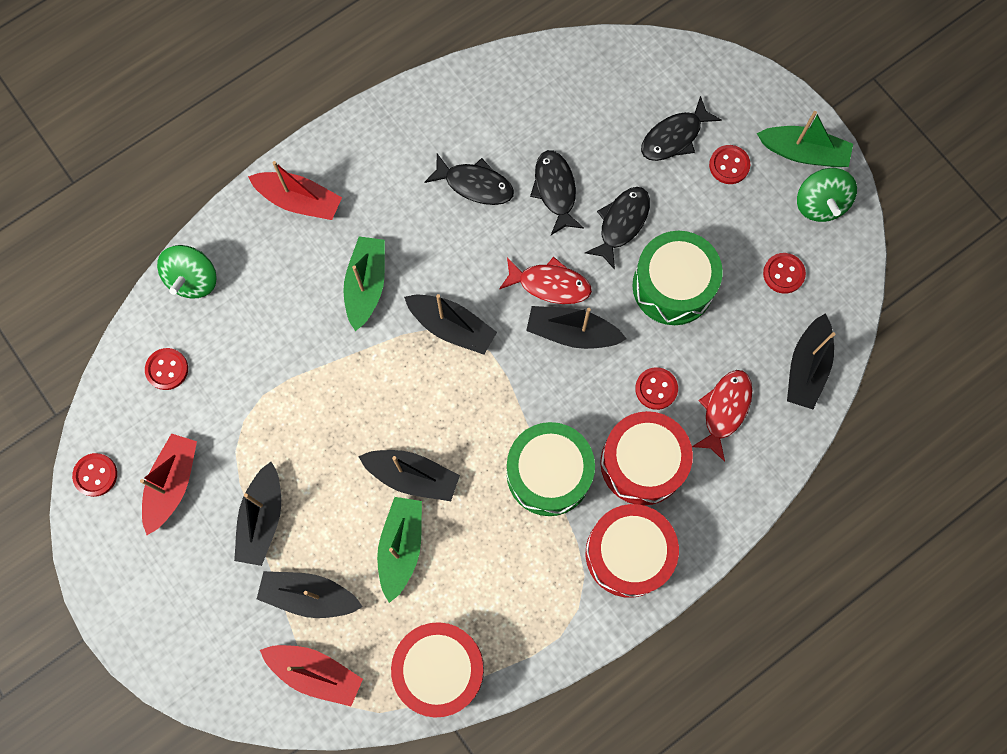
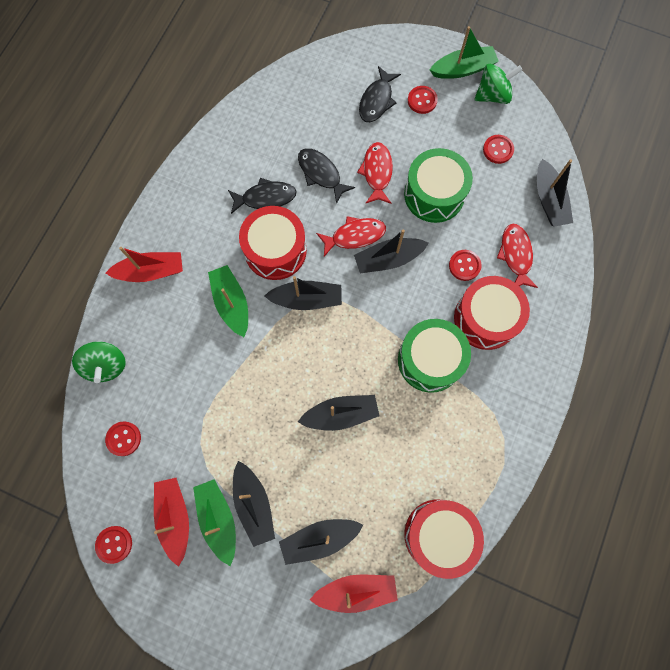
camera: 30 degrees left, 0 degrees up
(401, 547) = (362, 467): green boat -> green boat (218, 519)
(621, 223) = (377, 172): black fish -> red fish
(628, 553) = (513, 383): red drum -> red drum (275, 250)
(820, 204) = (492, 95): green spinning top -> green spinning top turned 75 degrees counterclockwise

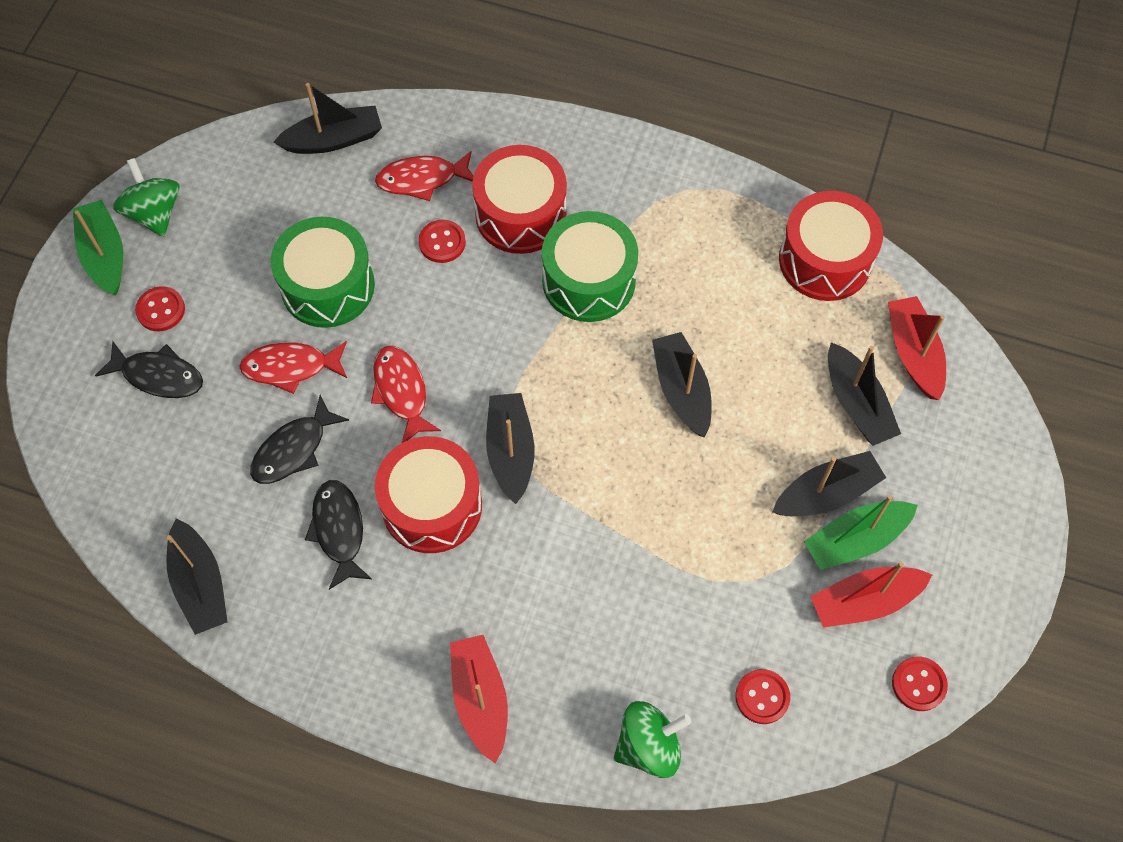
camera: 95 degrees left, 10 degrees down
(231, 303) = (525, 562): green boat -> none
(388, 259) = (438, 343): black boat -> black boat (200, 584)
(498, 150) = (251, 204): red button -> none

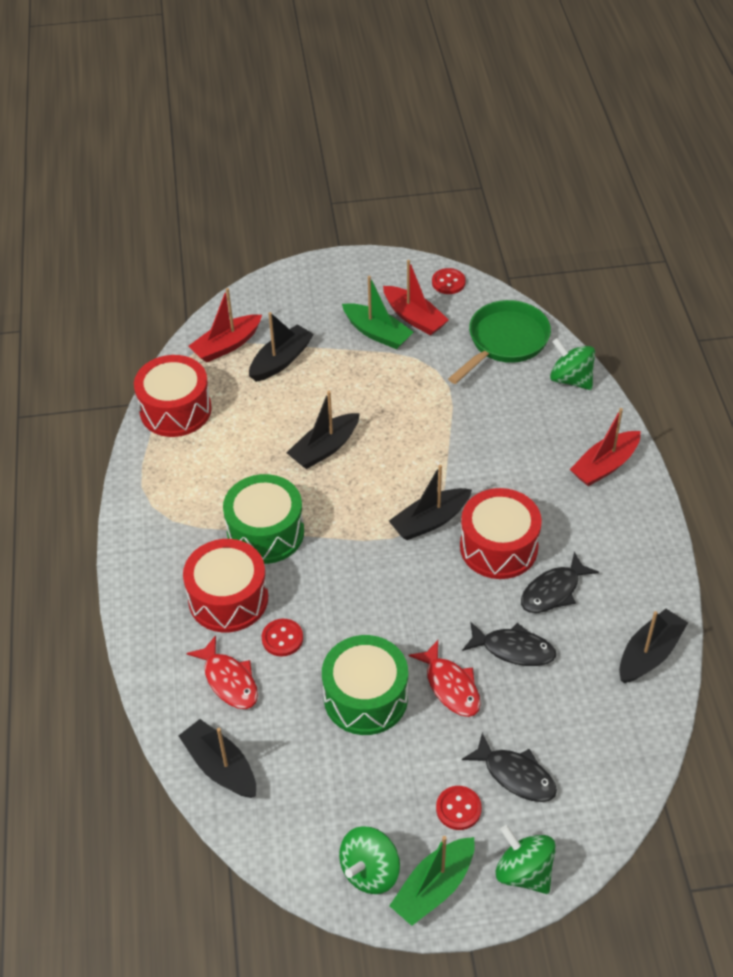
camera: 115 degrees left, 15 degrees down
(65, 333) = (524, 872): none -> green spinning top
(158, 376) = (515, 775): black fish -> black fish turned 135 degrees clockwise
(401, 391) = (425, 605): red fish -> none
(762, 697) = (504, 342): red button -> green pan
(826, 493) = (354, 355): black boat -> none

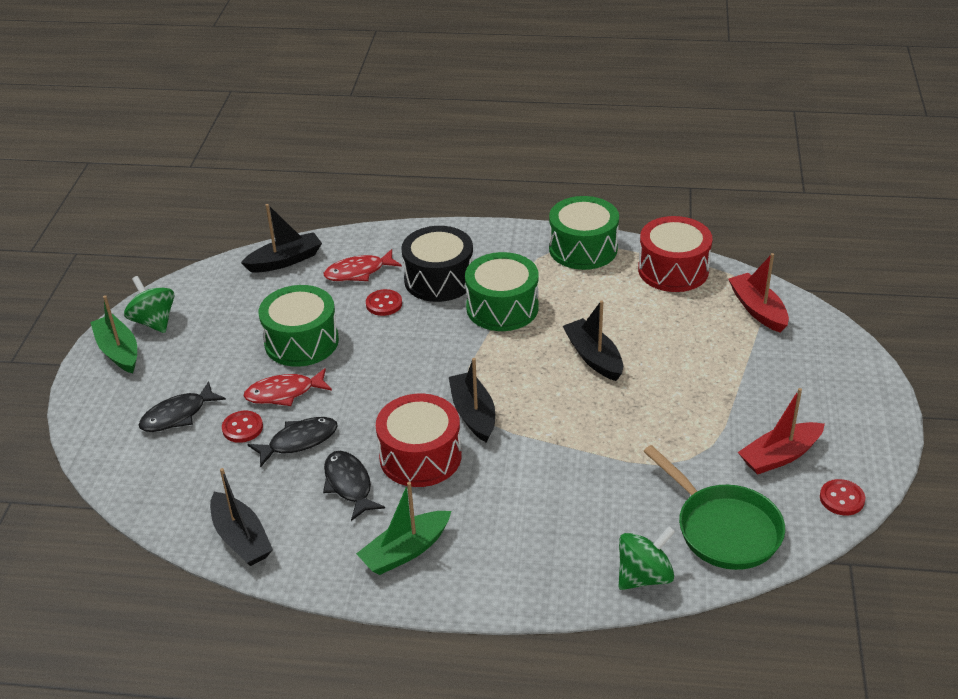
camera: 105 degrees right, 10 degrees down
(150, 485) = (583, 248): none -> green drum
(228, 598) = (439, 279): red drum -> black drum
(281, 360) = (728, 344): black boat -> none
(377, 333) = (758, 421): green boat -> green boat (405, 551)
(458, 809) = (171, 376): red button -> red button (242, 428)
(513, 649) = (299, 441): black fish -> black fish turned 150 degrees counterclockwise
(524, 872) = (95, 402): green spinning top -> none
(604, 466) = (496, 571): red boat -> none

